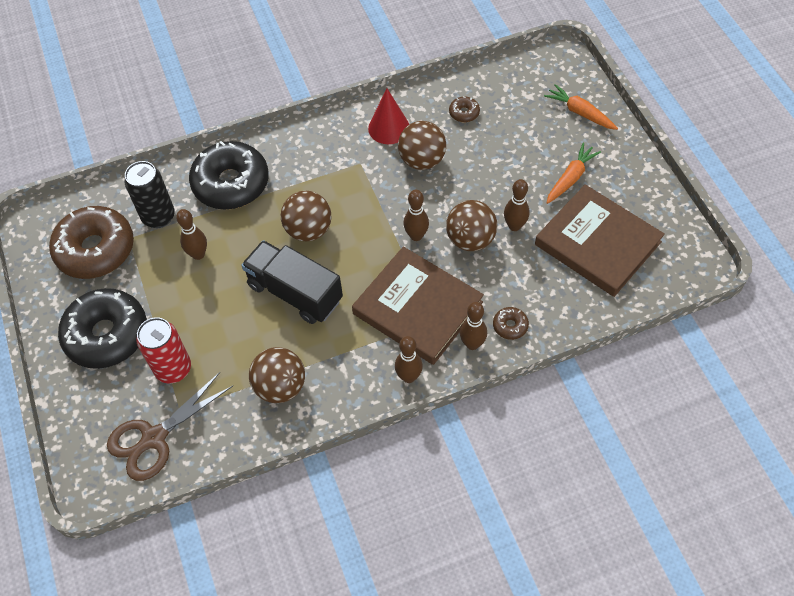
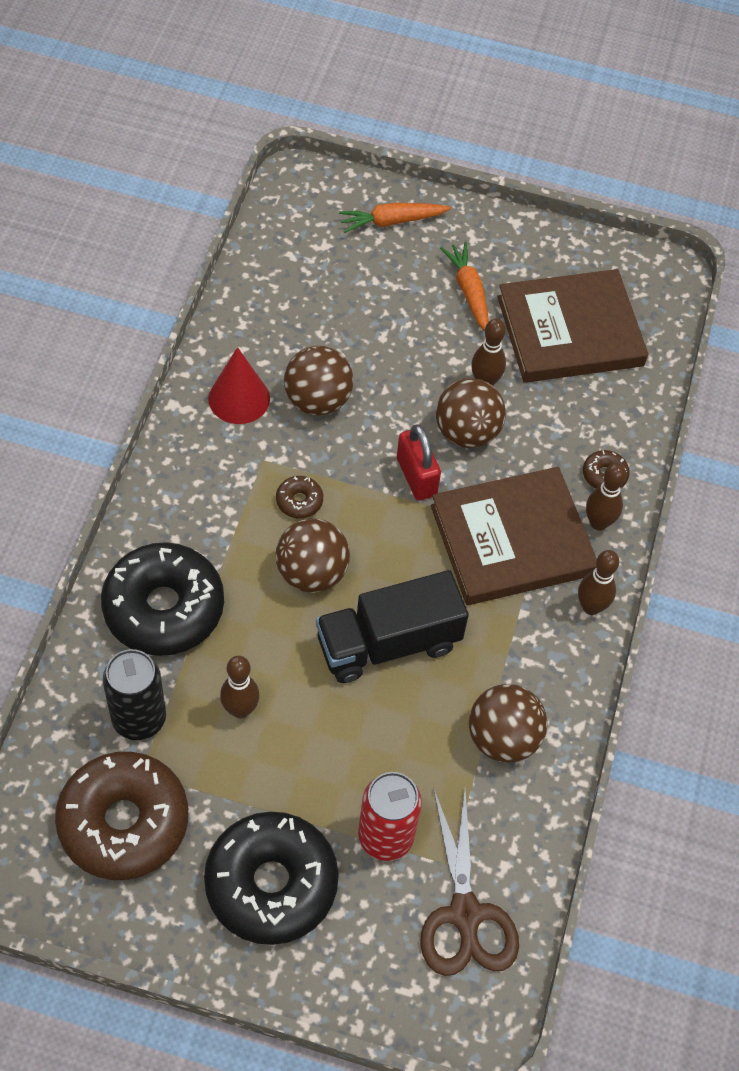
camera: 60 degrees left, 0 degrees up
(416, 236) = (416, 477): brown bowling pin -> red padlock
(464, 113) = (289, 317): brown donut -> brown donut (299, 501)

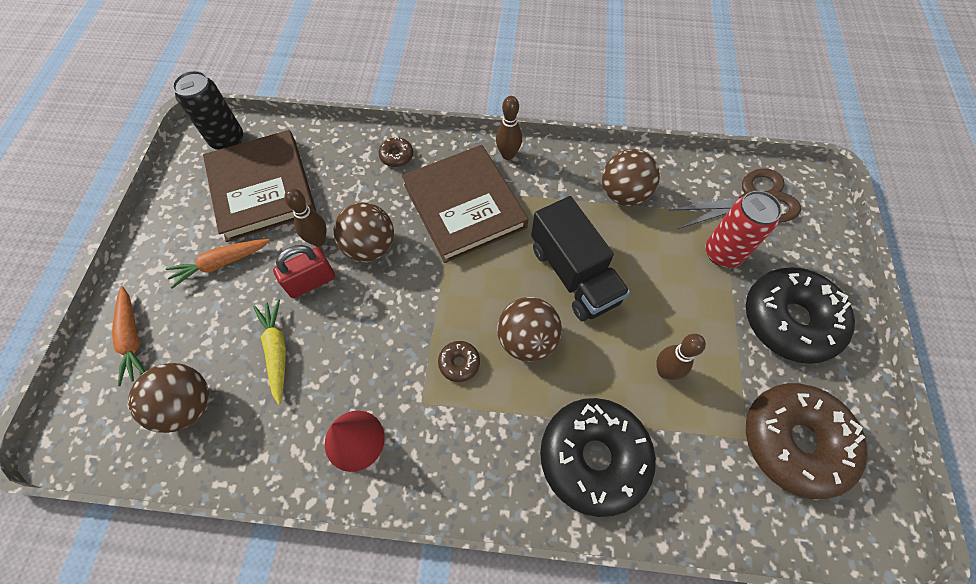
camera: 95 degrees left, 5 degrees up
(139, 719) = (703, 452): black can -> black can (228, 140)
(317, 400) = (349, 367): brown ball -> brown ball (187, 405)
(351, 339) = (277, 351): none -> yellow carrot
(416, 477) = (418, 277): red padlock -> red padlock (311, 282)
(598, 523) = (438, 156): brown bowling pin -> none

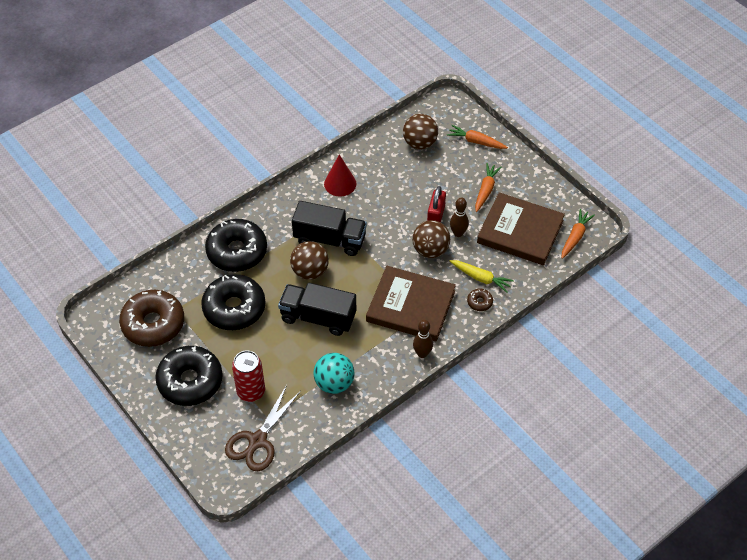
camera: 135 degrees right, 10 degrees down
(228, 140) = (575, 237): black can -> orange carrot
(277, 351) = (412, 183): yellow carrot -> yellow carrot (481, 278)
(459, 363) = (330, 239): brown donut -> black truck
(623, 194) = (334, 383): brown ball -> turquoise ball
(665, 371) = (234, 308): brown bowling pin -> black donut

